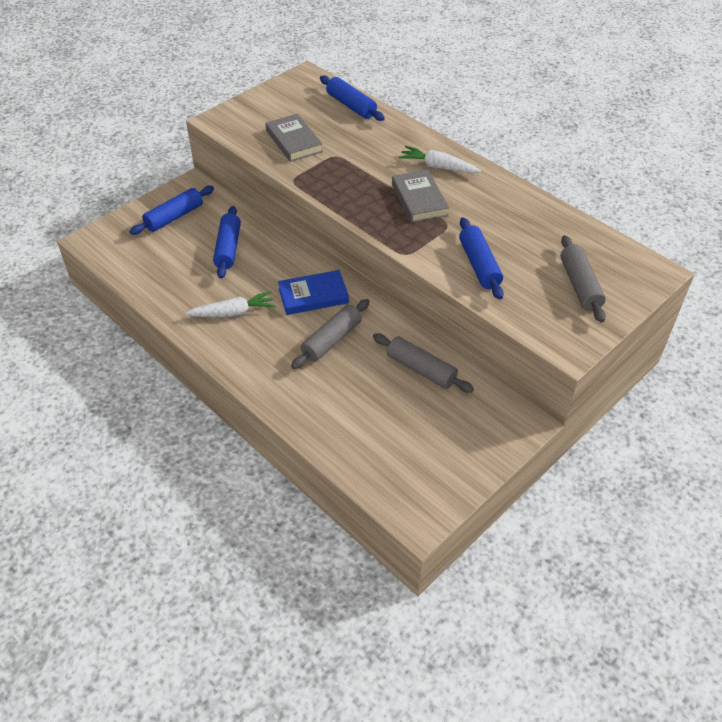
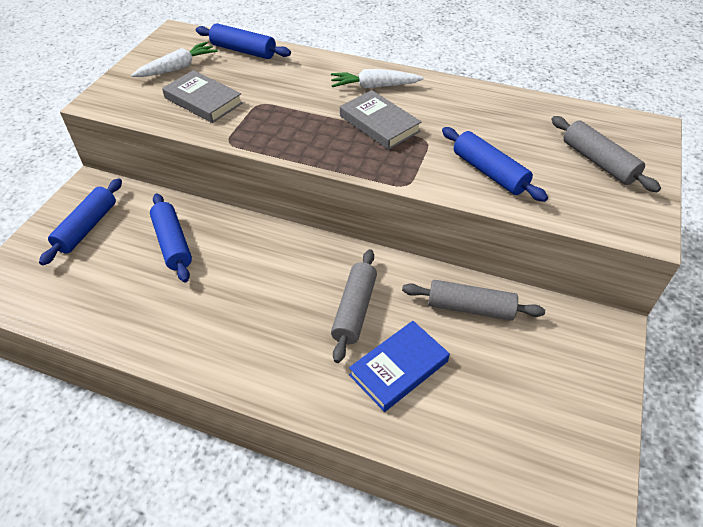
camera: 25 degrees left, 0 degrees up
(232, 312) = (220, 318): white carrot -> white carrot (177, 68)
(313, 296) = (303, 266): blue book -> blue book (399, 368)

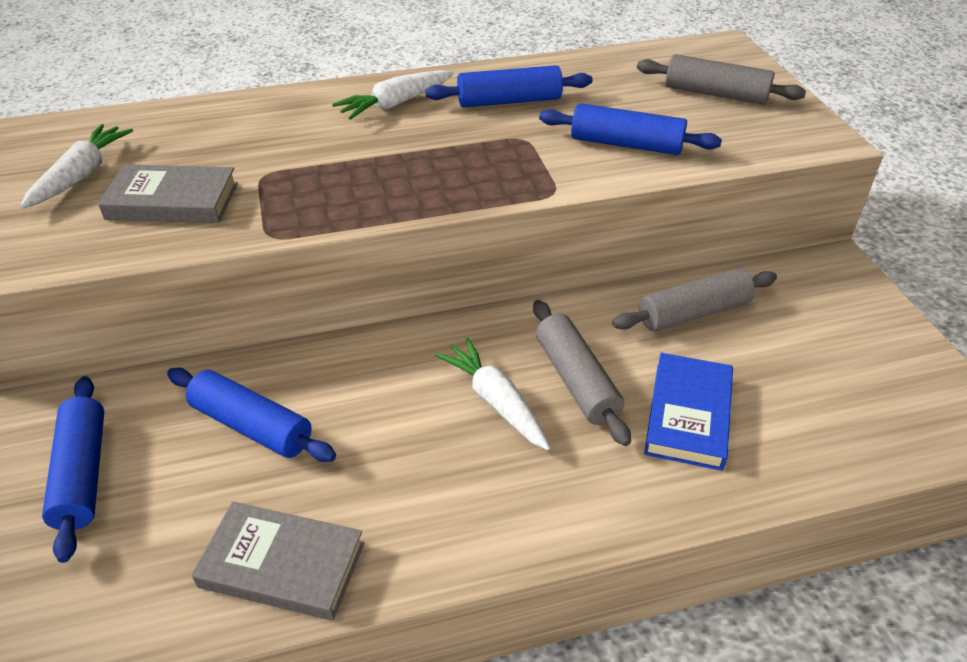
camera: 35 degrees left, 5 degrees down
(243, 51) = (165, 121): blue rolling pin -> blue rolling pin (509, 101)
(299, 297) = (496, 402): none -> white carrot
(379, 124) = (448, 141): grey book -> grey book (282, 565)

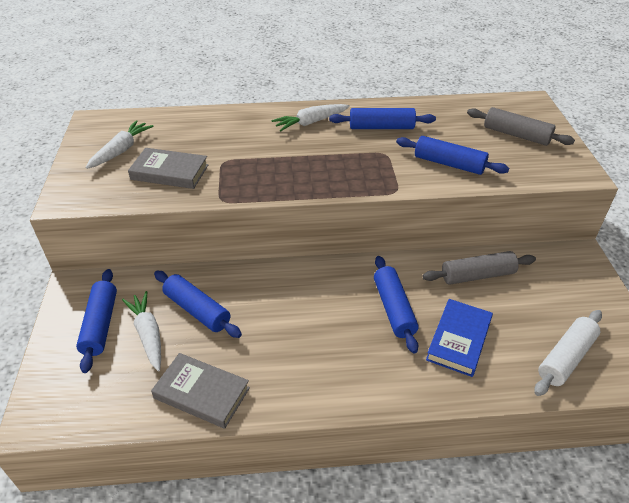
camera: 10 degrees right, 0 degrees up
(496, 402) = (342, 315): white carrot -> white carrot (148, 335)
(576, 380) = (393, 309): grey rolling pin -> blue rolling pin
(855, 420) = (566, 358): none -> white rolling pin

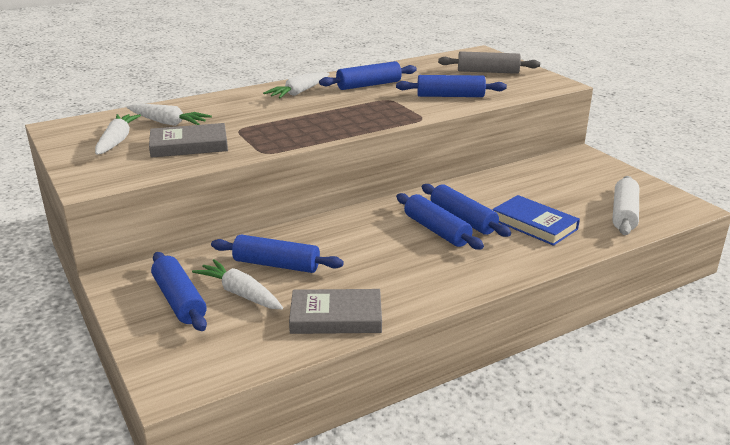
camera: 25 degrees left, 15 degrees down
(175, 137) = (167, 123): none -> white carrot
(359, 315) = (436, 230): none -> blue rolling pin
(459, 340) = (534, 224): blue book -> blue book turned 45 degrees counterclockwise
(477, 275) = (514, 183): grey rolling pin -> none

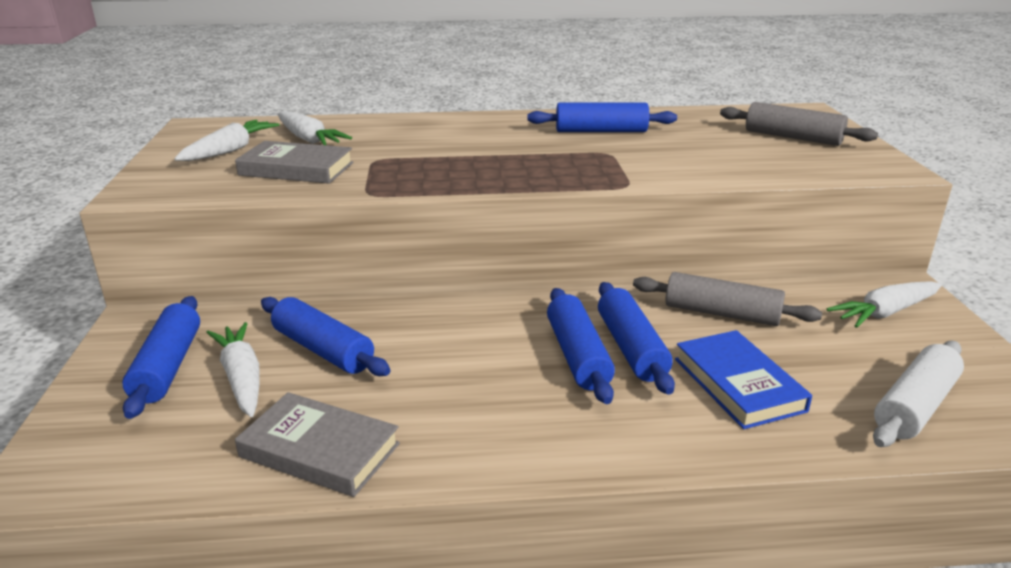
camera: 25 degrees right, 0 degrees up
(299, 92) = (502, 127): white carrot -> white carrot (885, 312)
(450, 96) = (701, 162): blue rolling pin -> none
(496, 189) = (721, 314): none -> grey rolling pin

